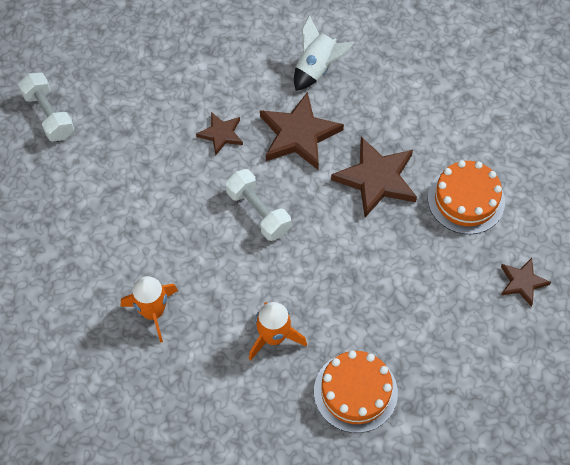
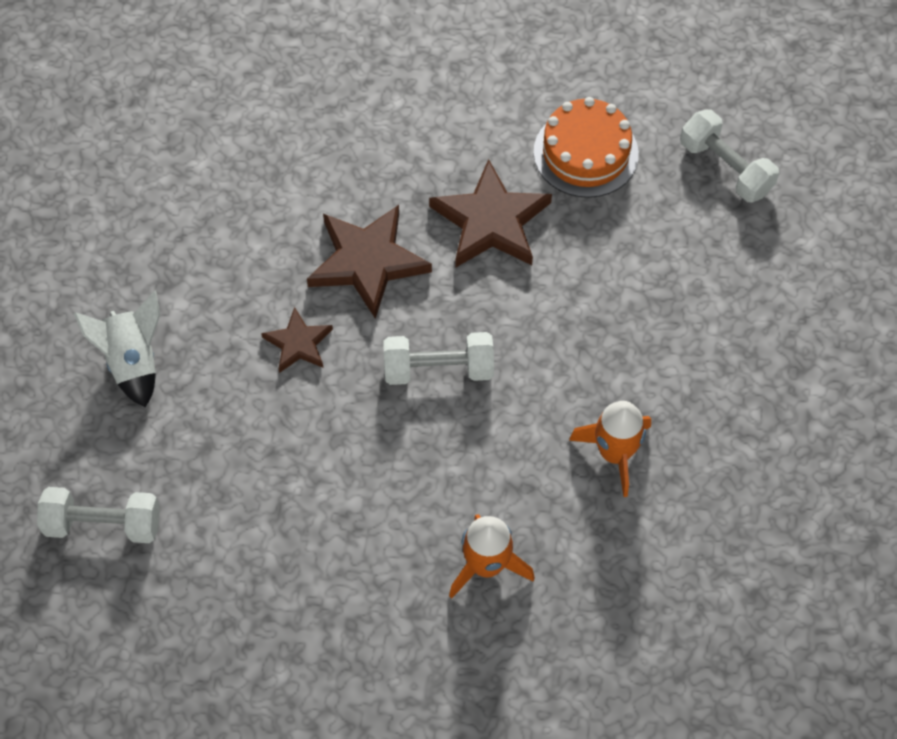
camera: 55 degrees left, 0 degrees up
(317, 68) = (292, 186): white rocket -> white rocket (133, 361)
(355, 392) = (741, 412): orange cake -> none
(522, 282) = (725, 168): brown star -> white dumbbell

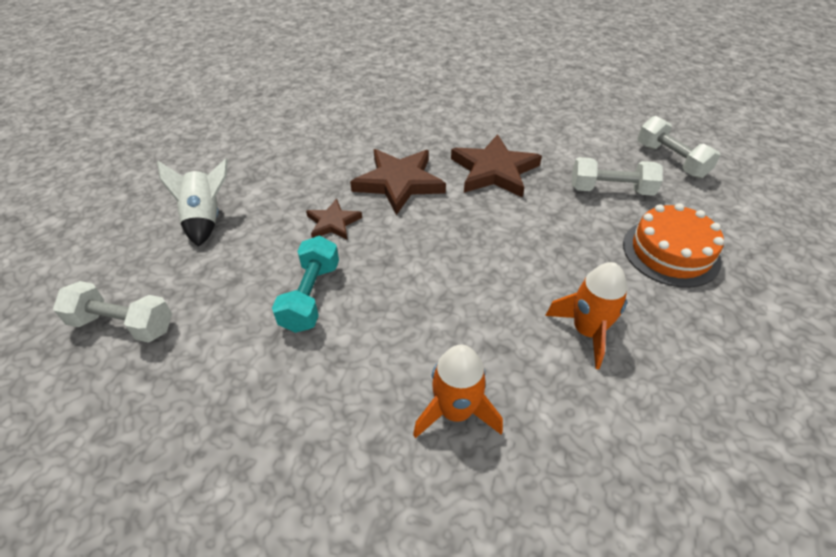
camera: 10 degrees right, 15 degrees down
(302, 455) = (311, 296): none -> turquoise dumbbell
(438, 369) = (439, 251): white dumbbell -> white dumbbell (611, 190)
(586, 153) = (566, 143): orange cake -> orange cake (670, 252)

